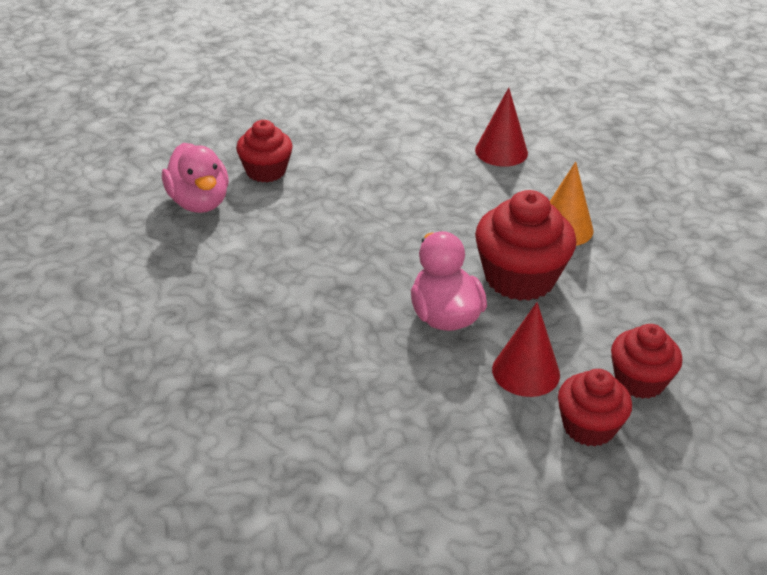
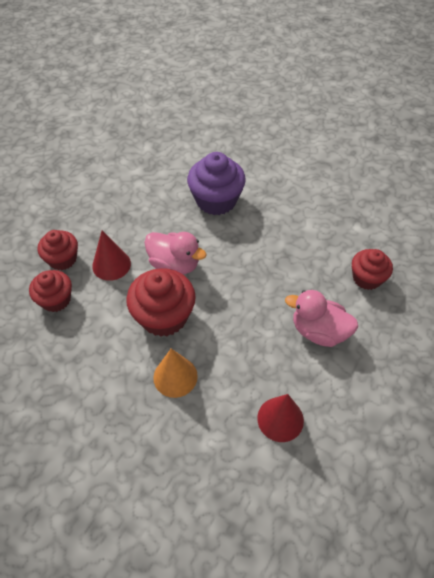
camera: 135 degrees right, 15 degrees up
(199, 202) = (359, 234): pink duck -> pink duck (318, 331)
(287, 350) = (216, 200): none -> purple cupcake

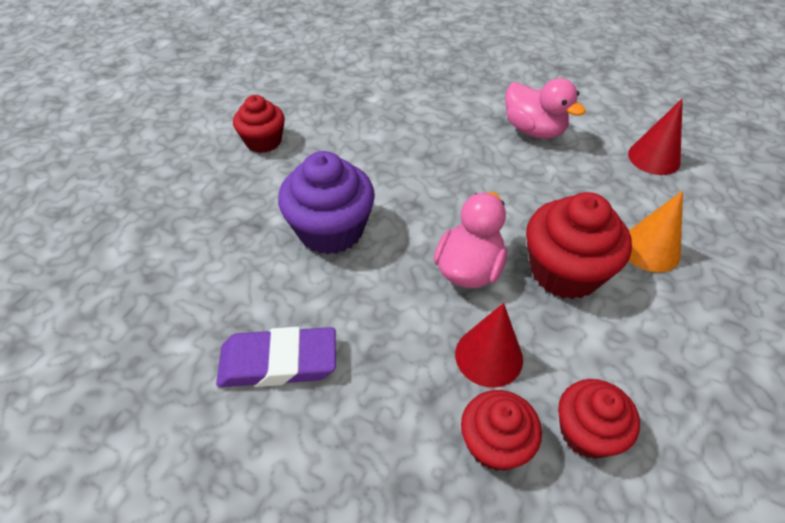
camera: 95 degrees left, 5 degrees down
(129, 180) = (278, 362): none -> purple eraser
(318, 331) = (534, 130): pink duck -> pink duck turned 60 degrees counterclockwise
(366, 278) = (450, 95): red cupcake -> red cupcake (263, 141)

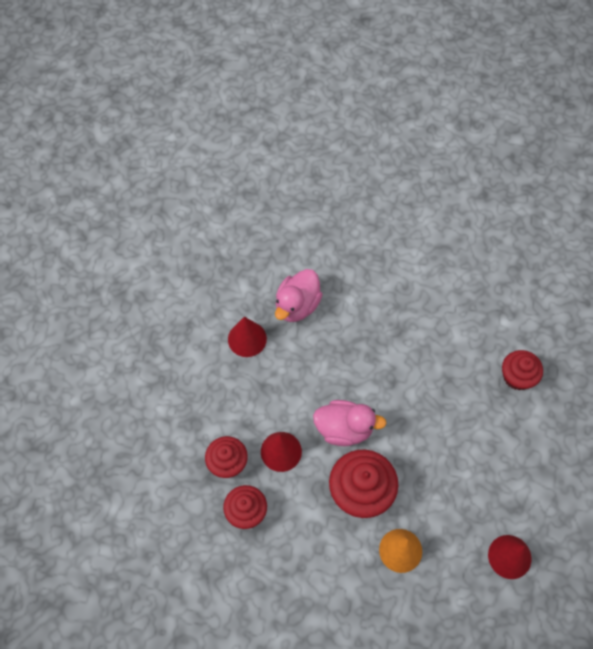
camera: 75 degrees right, 15 degrees up
(263, 141) = (422, 262): red cupcake -> red cupcake (517, 376)
(278, 362) = (247, 339): purple eraser -> red cone
(330, 230) = (351, 335): purple cupcake -> none
(534, 130) = (510, 455): pink duck -> pink duck (297, 305)

